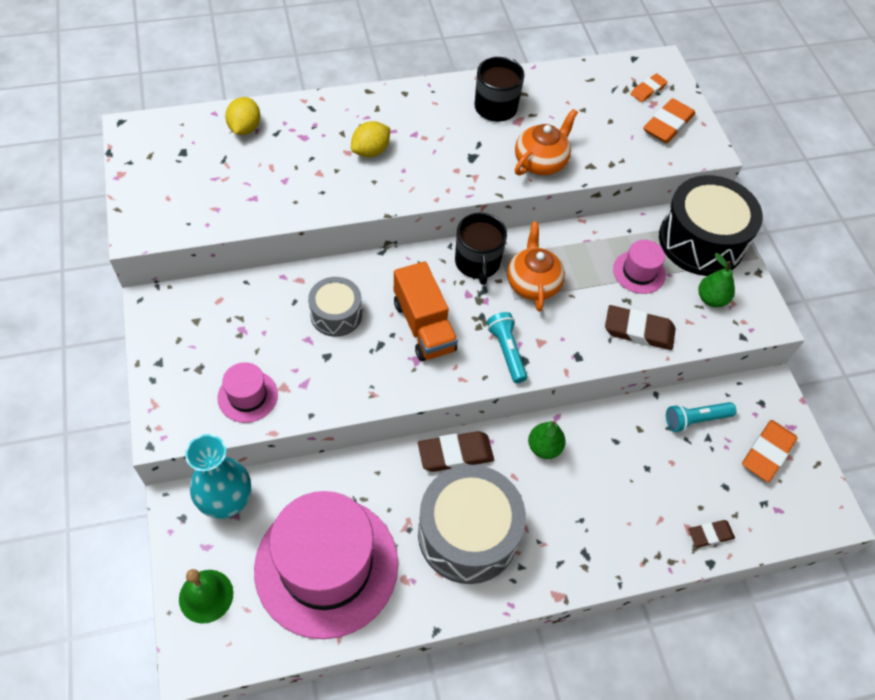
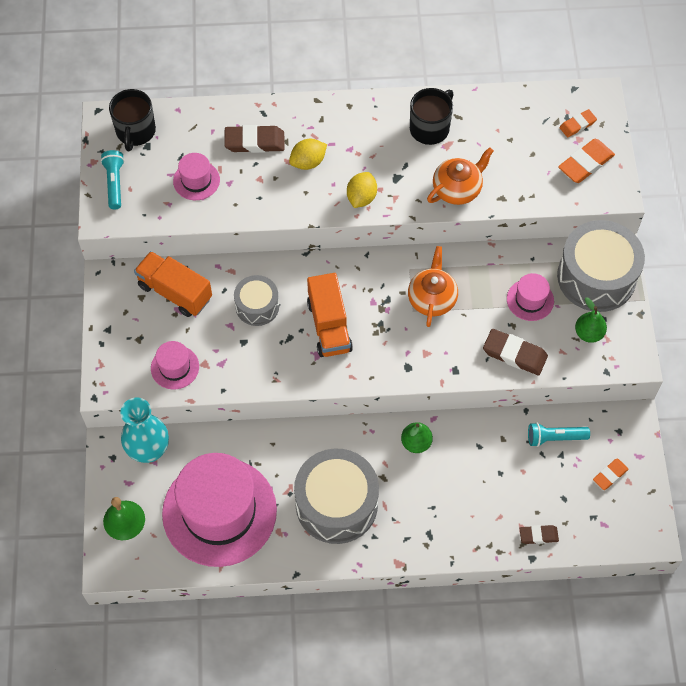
camera: 15 degrees right, 5 degrees up
(236, 310) = (175, 292): none -> orange truck
(245, 128) = (202, 128): yellow lemon -> yellow lemon (361, 198)
(246, 181) = (196, 180): none -> pink hat
(455, 454) = (340, 437): brown eraser -> brown eraser (254, 142)
(477, 263) = (387, 274): black mug -> black mug (135, 132)
(507, 351) = (395, 357): turquoise flashlight -> turquoise flashlight (115, 183)
(701, 241) = (596, 277): black drum -> grey drum
(767, 453) = (610, 475): orange eraser -> orange eraser, size x0.61

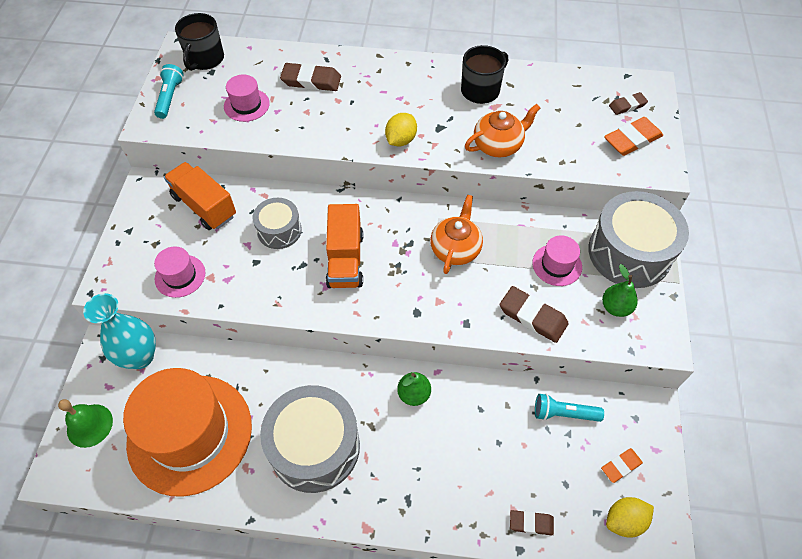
camera: 10 degrees right, 5 degrees down
(219, 512) = (190, 433): pink hat -> orange hat
(308, 162) = (357, 103): yellow lemon -> yellow lemon (624, 520)
(577, 125) = (627, 105): orange eraser -> brown eraser

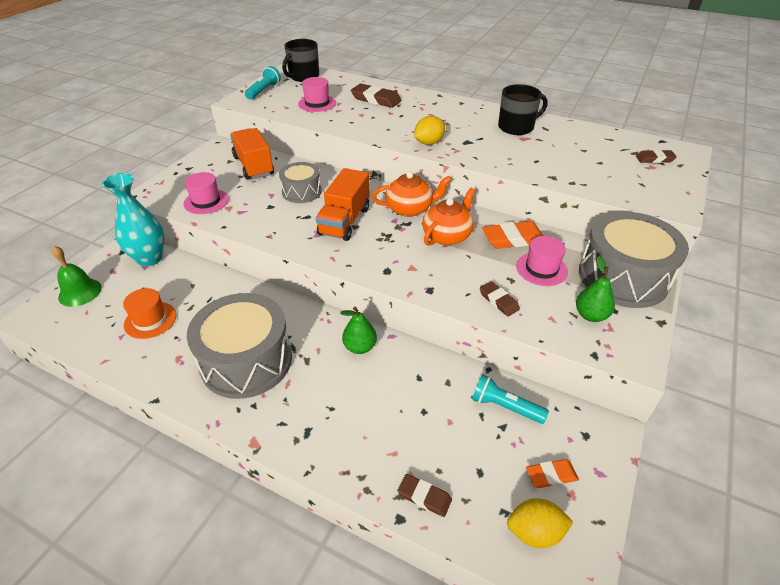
camera: 20 degrees right, 15 degrees down
(190, 433) = (150, 320): orange hat -> orange hat, size x0.43
(498, 145) = (515, 161): orange teapot -> orange teapot (410, 209)
(532, 316) = (498, 301): brown eraser -> brown eraser, size x0.61
(632, 140) = (651, 181): orange eraser -> orange eraser (513, 239)

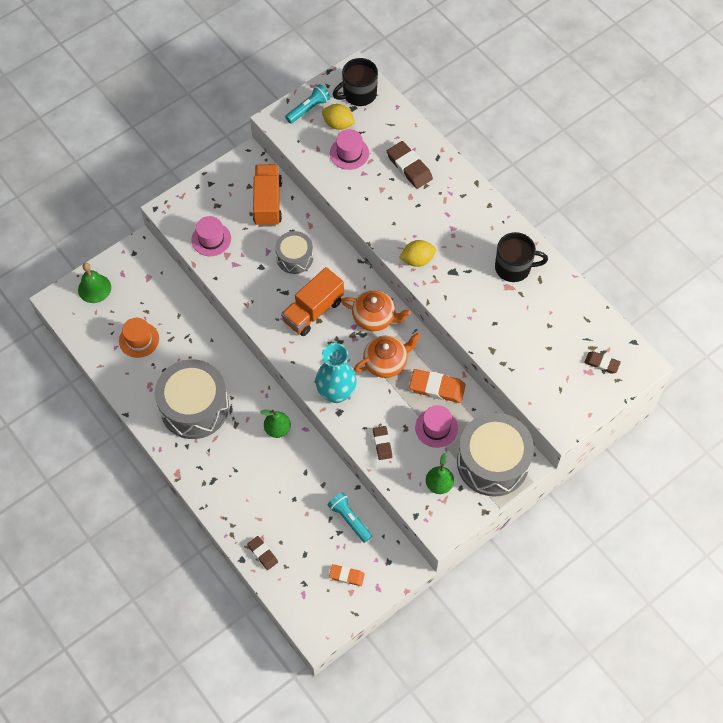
camera: 25 degrees right, 20 degrees up
(149, 258) = (153, 270): turquoise vase -> turquoise vase (336, 393)
(534, 532) = (313, 601): yellow lemon -> yellow lemon (338, 124)

